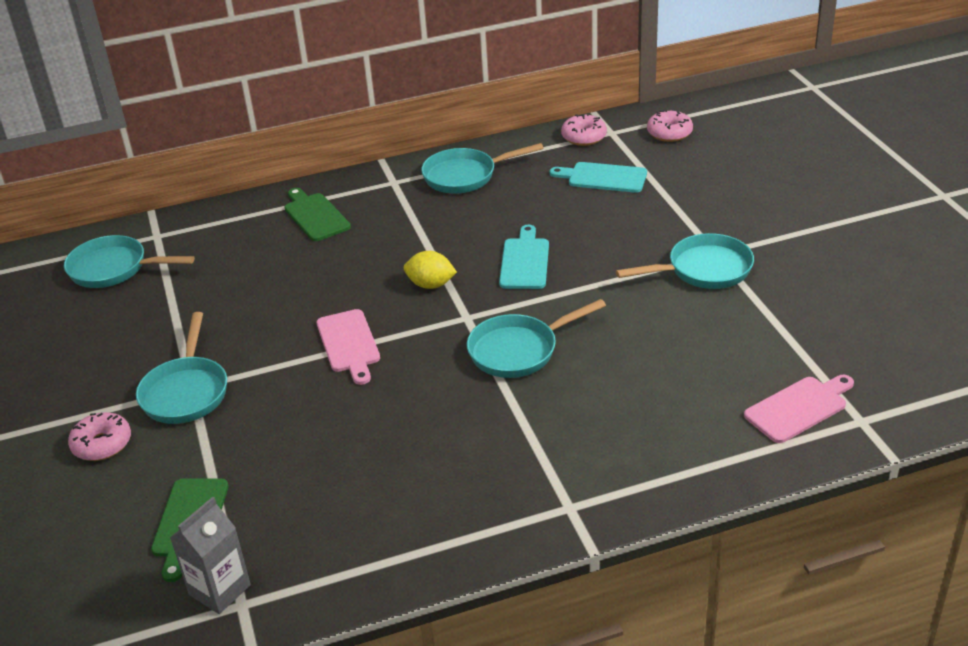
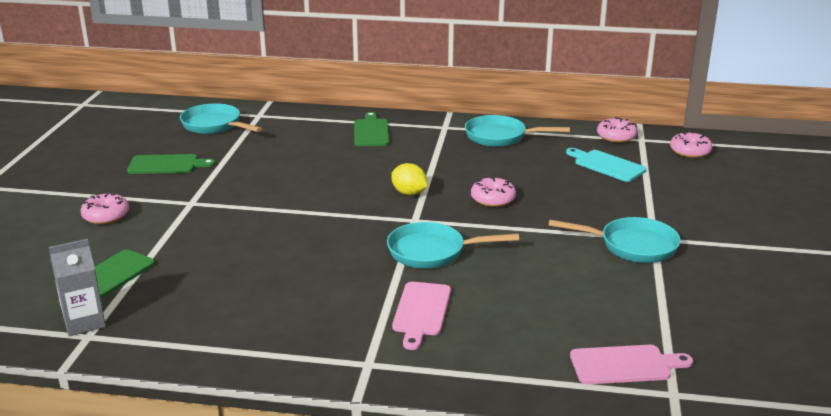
camera: 25 degrees right, 10 degrees down
(108, 346) = (167, 165): none -> green cutting board
(186, 392) = (185, 204): turquoise pan -> none
(349, 344) = (316, 210): pink cutting board -> pink cutting board (421, 312)
(525, 261) = (493, 199): turquoise cutting board -> pink donut

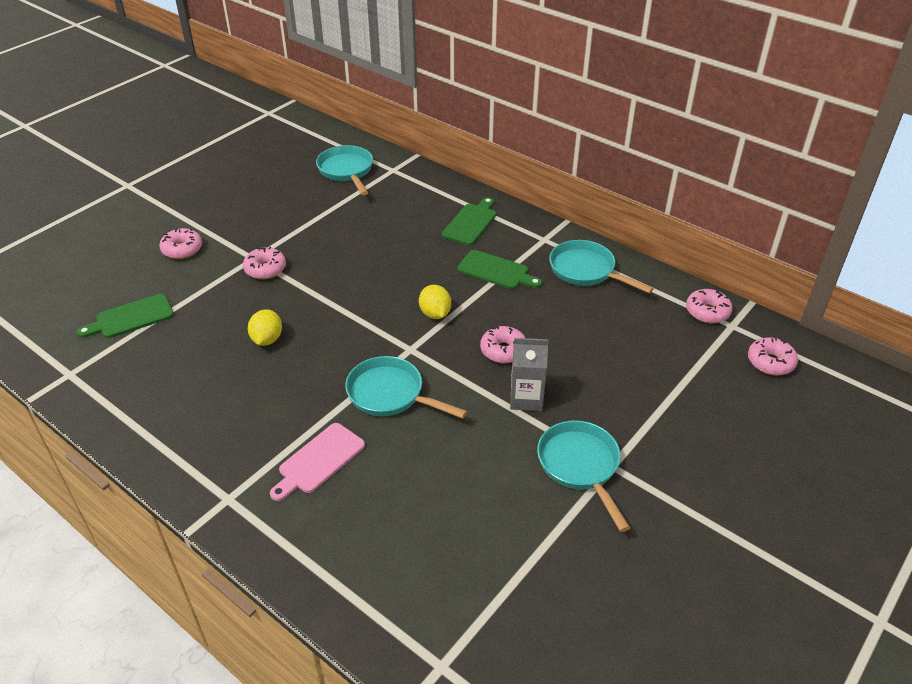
camera: 30 degrees right, 15 degrees up
(84, 322) = (78, 359): grey carton -> grey carton (526, 398)
(167, 165) = (271, 206): green cutting board -> green cutting board (496, 271)
(213, 207) = (265, 269): none -> pink donut
(274, 251) = (267, 339): none -> yellow lemon
(606, 165) = (658, 348): turquoise cutting board -> none
(625, 365) = (431, 609): pink cutting board -> none
(632, 246) = (580, 466): turquoise pan -> turquoise pan turned 150 degrees counterclockwise

